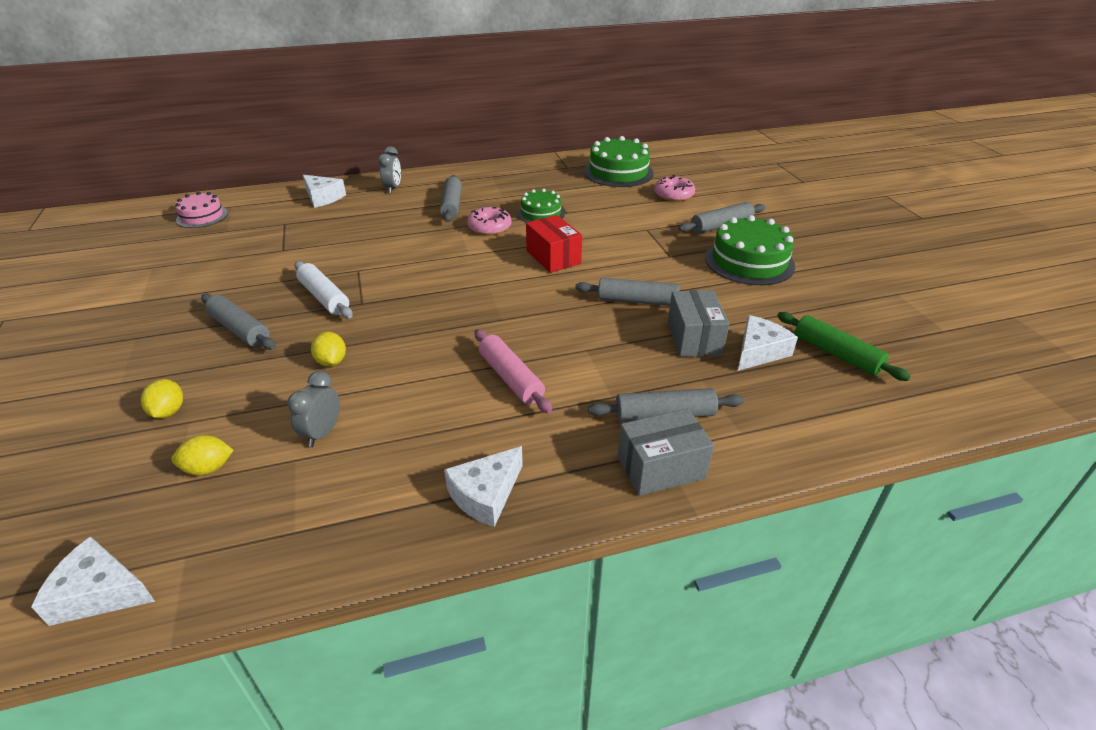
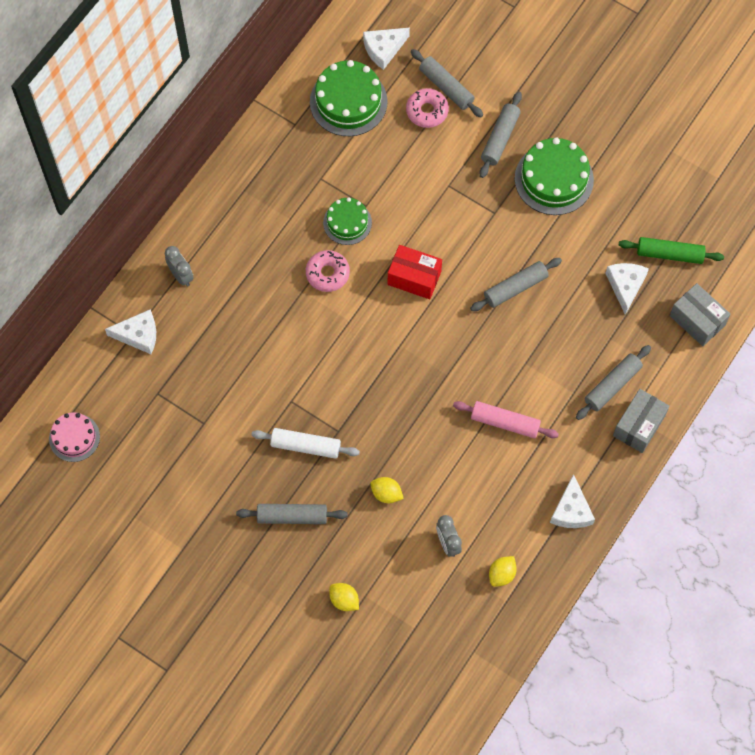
camera: 40 degrees left, 30 degrees up
(100, 592) = (460, 693): white cheese -> white cheese (383, 49)
(208, 468) = (418, 609): yellow lemon -> yellow lemon (502, 574)
(451, 205) = (262, 264): grey rolling pin -> grey rolling pin (446, 87)
(694, 338) = (579, 301): grey box -> grey box (697, 320)

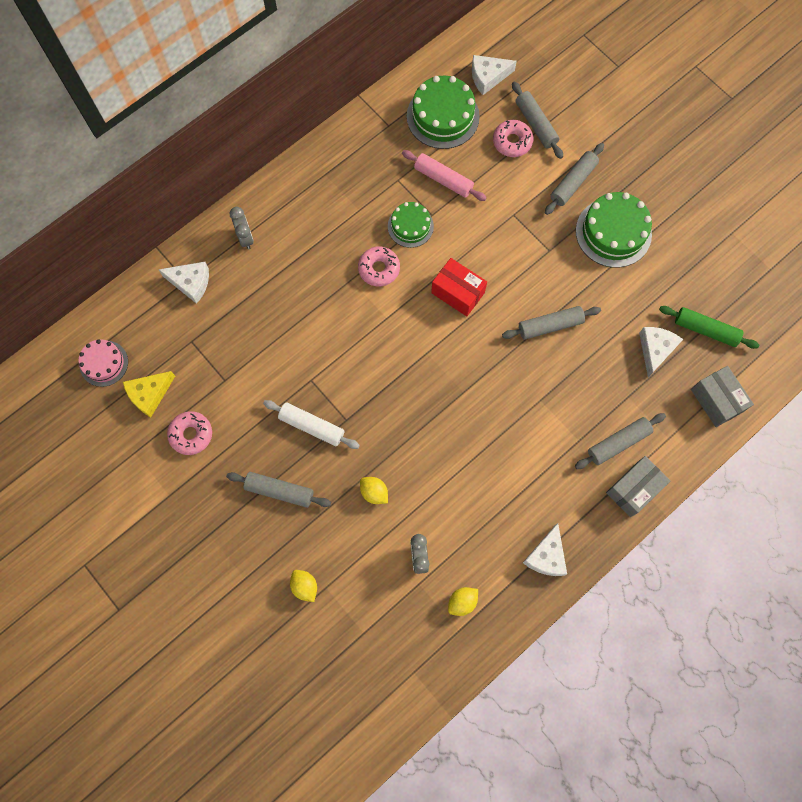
camera: 15 degrees right, 5 degrees up
(131, 456) = (149, 394): none -> yellow cheese
(186, 485) = (191, 434): none -> pink donut
(505, 422) = (505, 452): pink rolling pin -> pink rolling pin (443, 179)

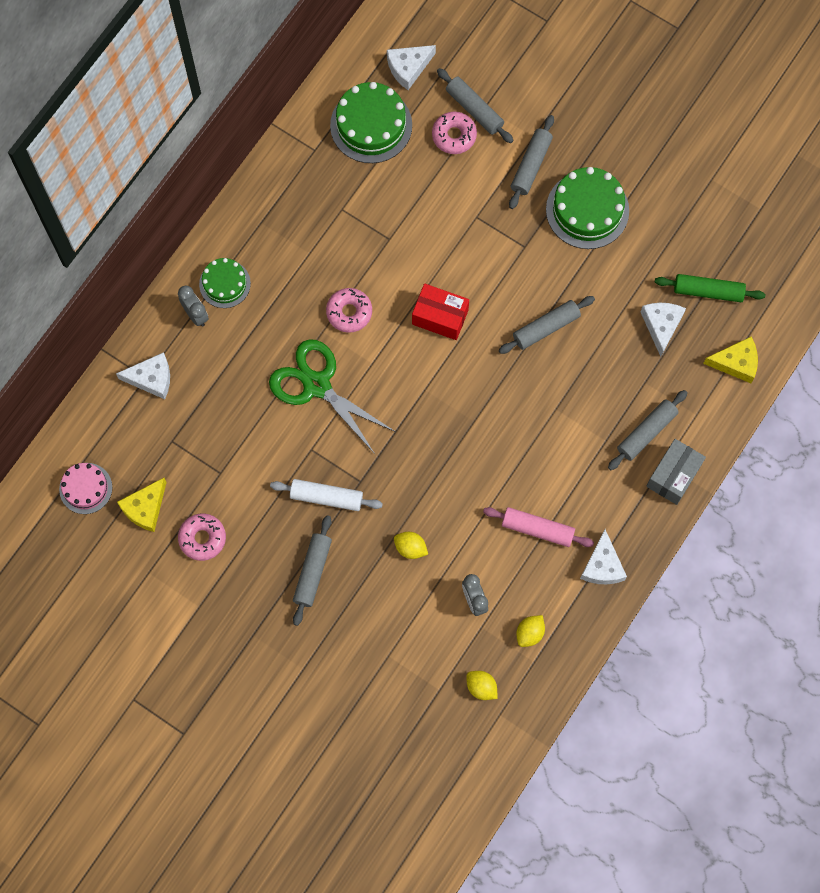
camera: 15 degrees left, 0 degrees up
(279, 491) = (312, 572): grey rolling pin -> grey rolling pin turned 75 degrees counterclockwise
(304, 586) = (366, 660): yellow lemon -> yellow lemon (481, 687)
(332, 325) = (317, 385): none -> green scissors
(410, 226) = (370, 257): green cake -> green cake (225, 284)
(443, 179) = (391, 196): pink rolling pin -> pink rolling pin (537, 529)
(716, 400) = (736, 363): grey box -> yellow cheese

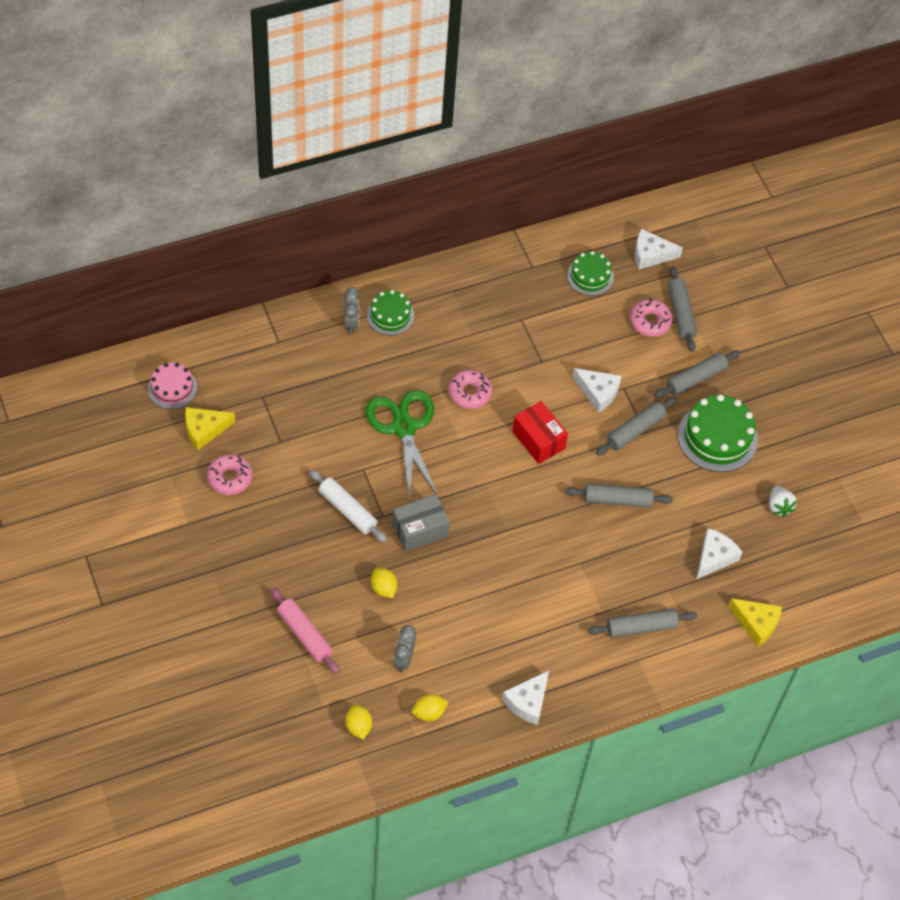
camera: 30 degrees right, 15 degrees down
(151, 378) = (282, 345): white cheese -> white cheese (598, 392)
(312, 572) = (294, 556): grey rolling pin -> grey rolling pin (635, 430)
(371, 125) = (590, 276): green cake -> green cake, size x0.61
(537, 529) = (496, 640): pink rolling pin -> pink rolling pin (304, 634)
(673, 476) = (639, 673): grey box -> grey box (420, 530)
(681, 241) = (779, 506): none -> white strawberry
(708, 291) = (773, 556): green rolling pin -> none

